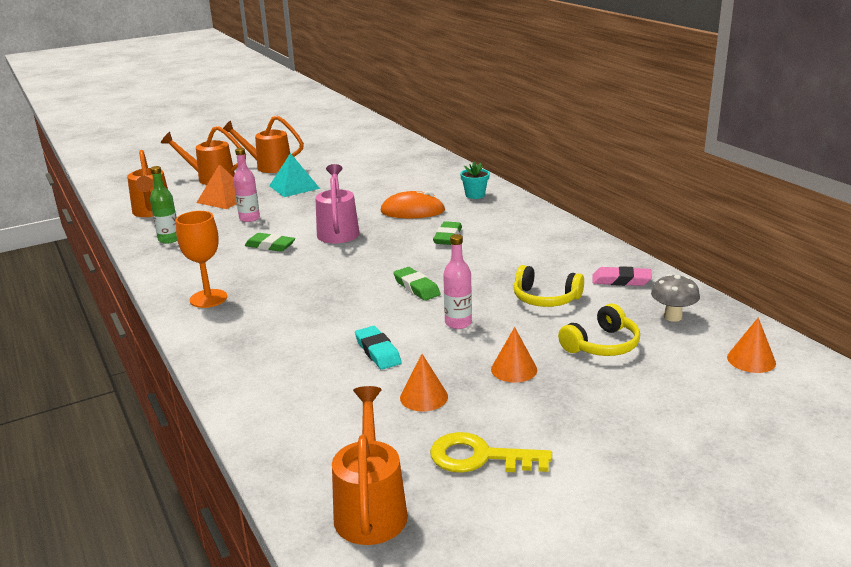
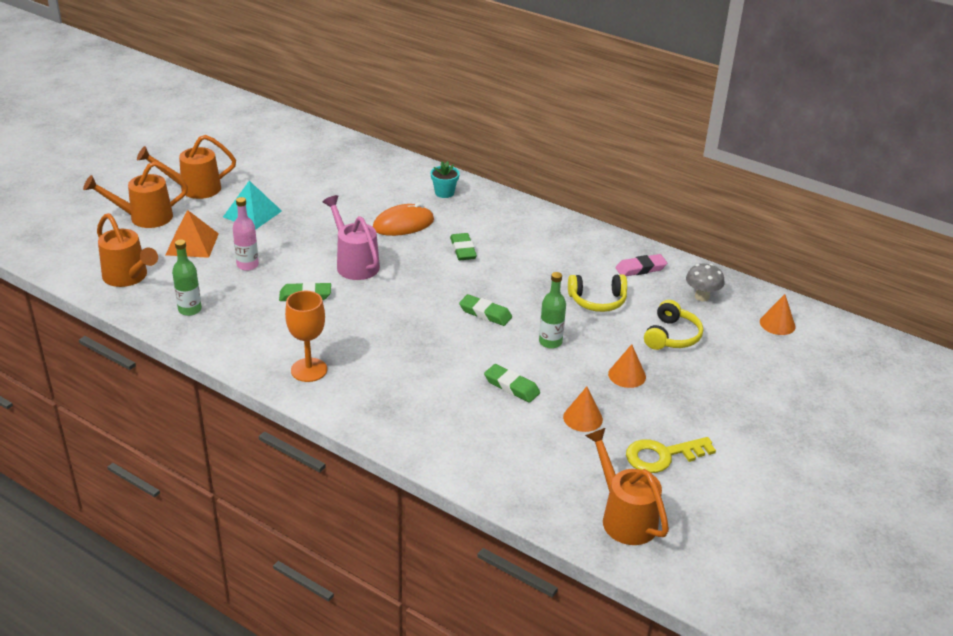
camera: 30 degrees left, 10 degrees up
(378, 352) = (511, 386): turquoise eraser -> green eraser
(458, 323) = (550, 342): pink bottle -> green bottle

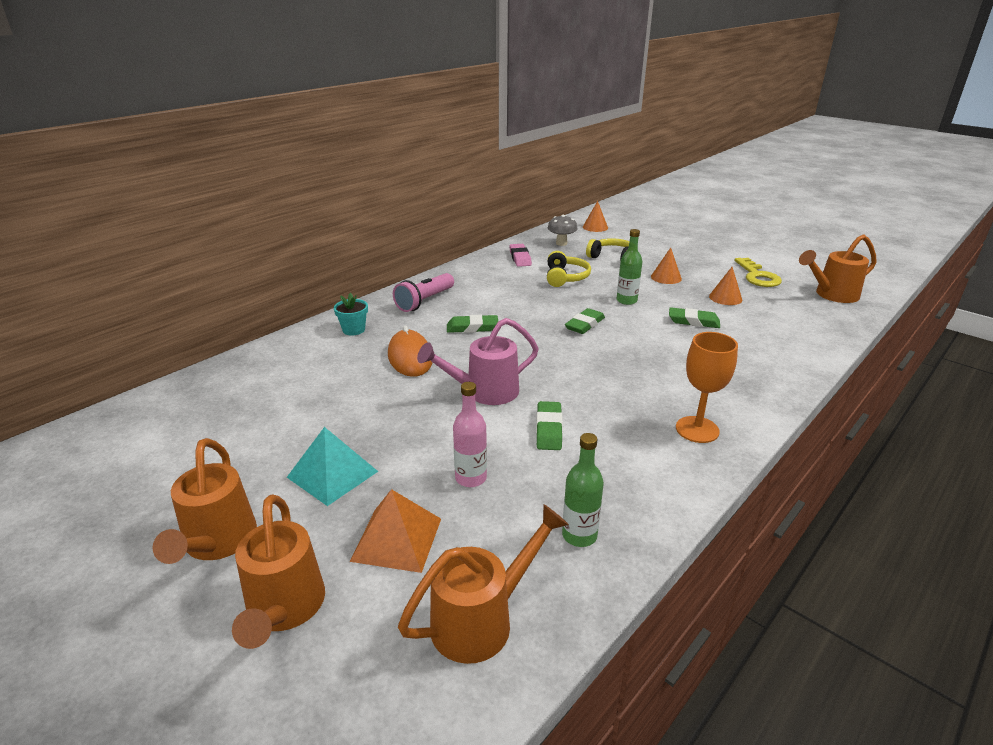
camera: 80 degrees left, 5 degrees down
(509, 220) = (425, 301): none -> pink flashlight
(511, 386) = (693, 321): green eraser -> green eraser turned 60 degrees clockwise

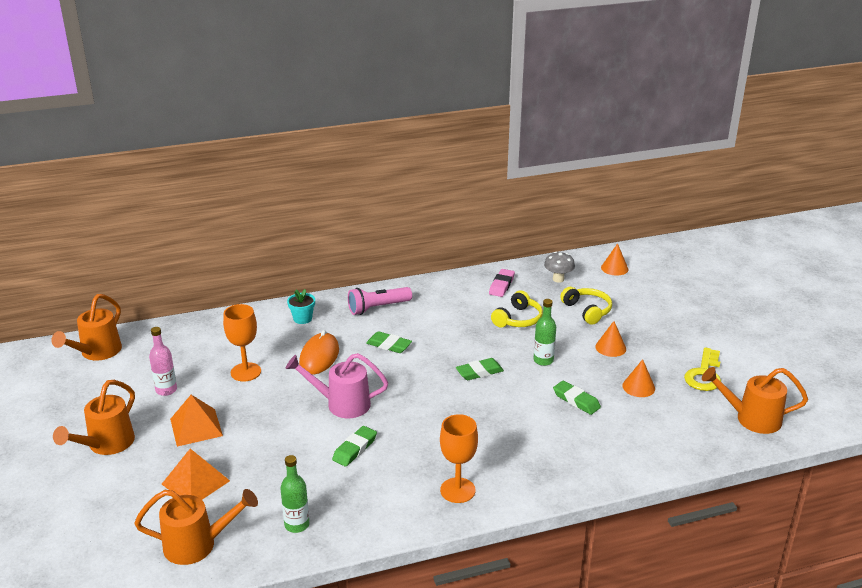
camera: 30 degrees right, 0 degrees up
(284, 610) = (110, 495): orange watering can -> orange watering can (97, 353)
(332, 474) = (196, 427): turquoise pyramid -> orange pyramid
(338, 396) = (246, 372): none -> orange goblet
(471, 478) = (271, 462): pink bottle -> pink bottle (166, 390)

